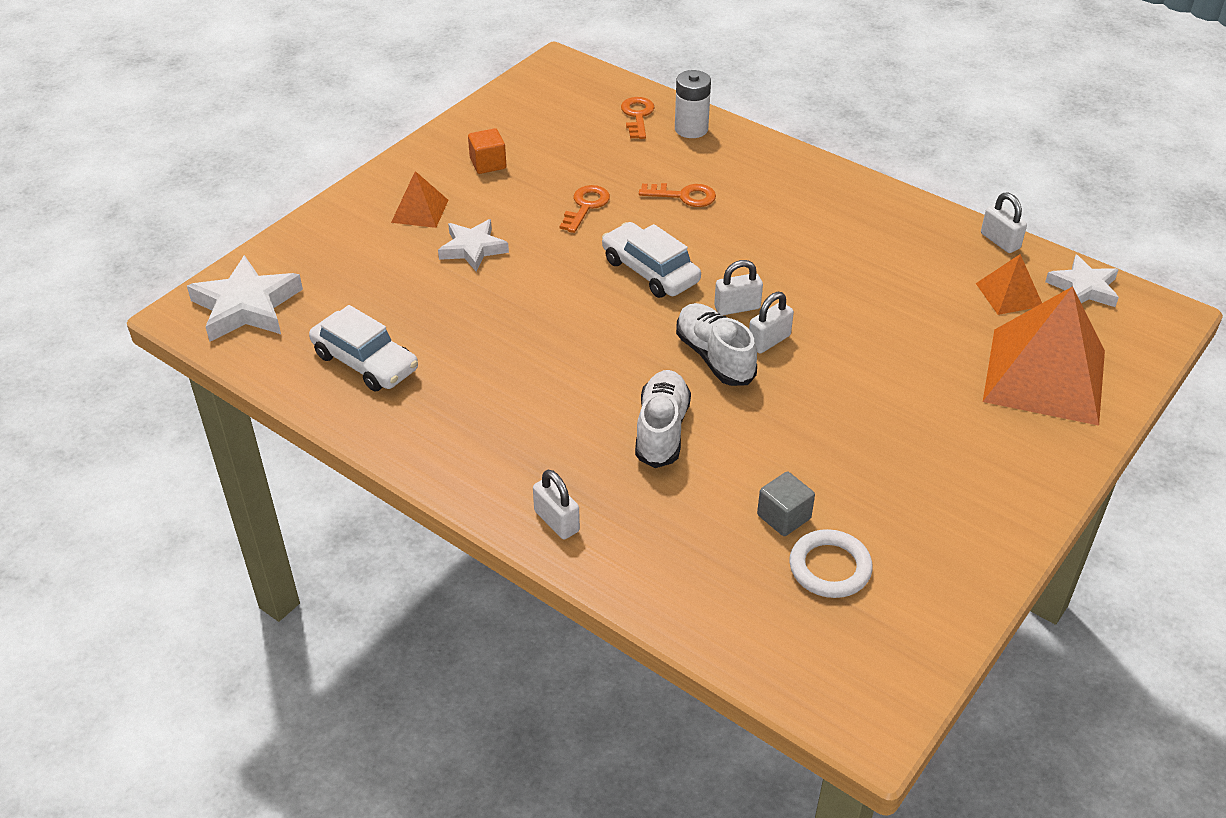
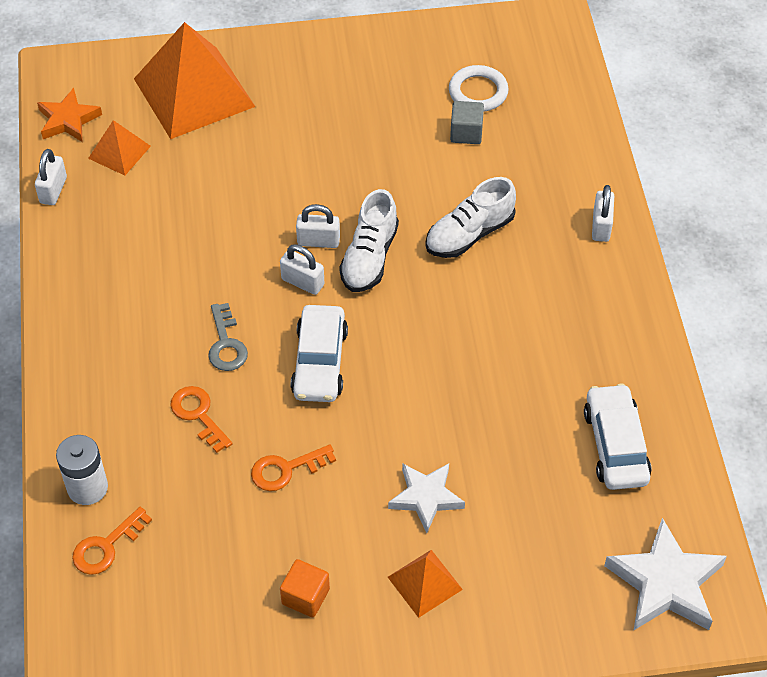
camera: 135 degrees left, 10 degrees up
(728, 239) = (226, 344): none -> grey key
(1083, 288) = (68, 120): white star -> orange star

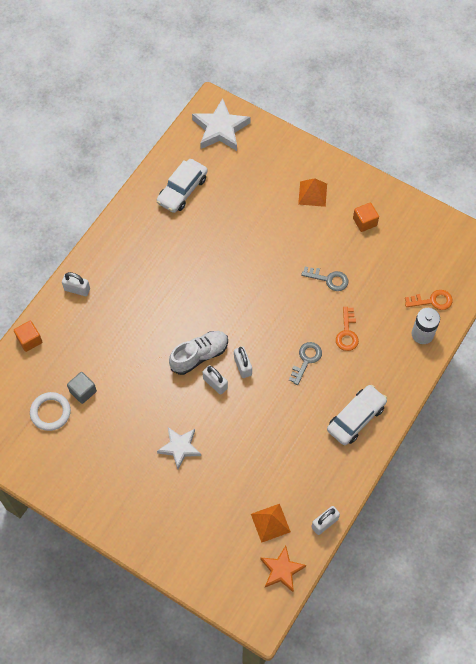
camera: 140 degrees left, 10 degrees up
(194, 92) = (197, 535): orange pyramid -> none
(286, 469) = (328, 279): orange key -> grey key
(319, 362) = (271, 318): white car -> white car (356, 418)
(426, 498) = (281, 225): white star -> white star (180, 448)
(469, 234) = (141, 332): white shoe -> none
(588, 139) = (29, 340): none -> orange cube
(601, 226) = (77, 289): white padlock -> white padlock turned 60 degrees clockwise

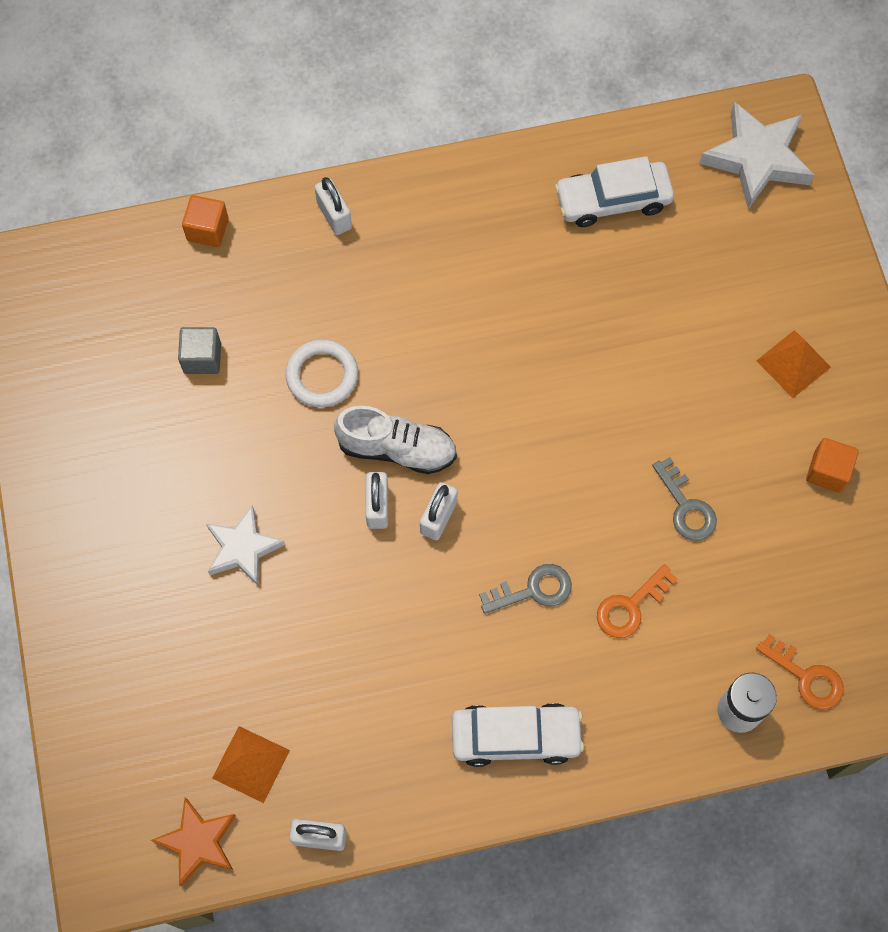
camera: 45 degrees right, 5 degrees up
(50, 412) = (136, 348): white ring -> white ring (322, 376)

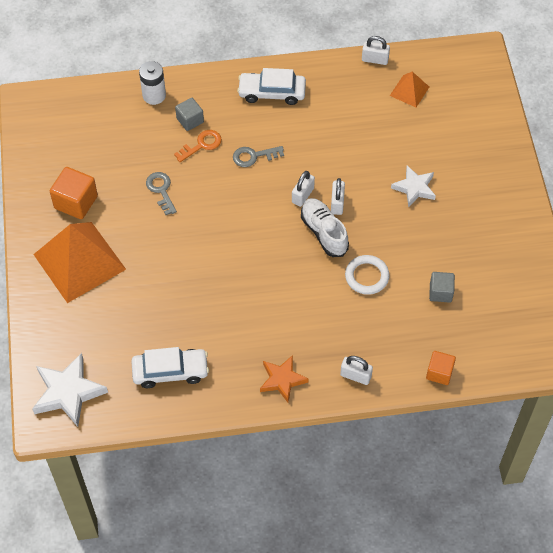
camera: 175 degrees left, 10 degrees down
(198, 842) = (435, 62): orange star -> orange star (282, 380)
(334, 215) = (355, 376): white padlock -> white padlock turned 45 degrees counterclockwise
(397, 449) = (324, 232): white shoe -> white shoe turned 45 degrees clockwise
(661, 659) = (190, 120): none -> grey cube
(793, 363) = (79, 262): orange pyramid -> orange pyramid, size x2.10
(806, 676) = (115, 107): orange key -> none
(827, 471) = (76, 202): orange cube -> orange cube, size x1.55

